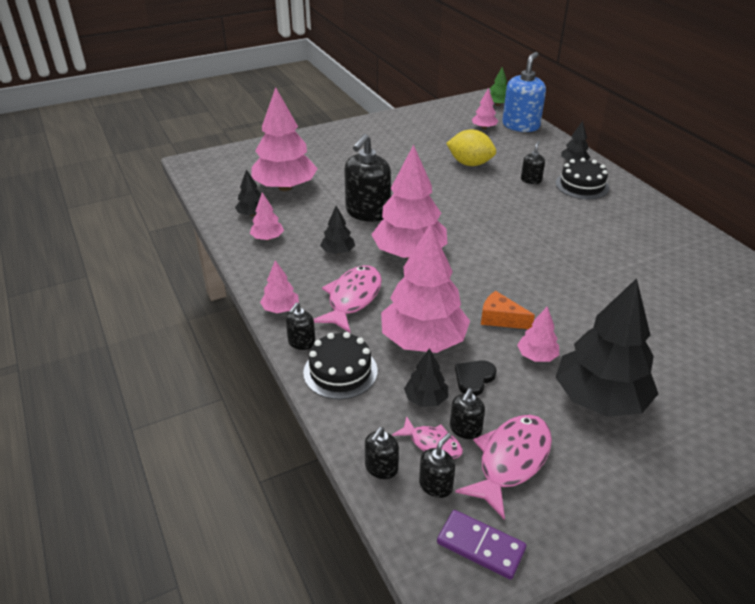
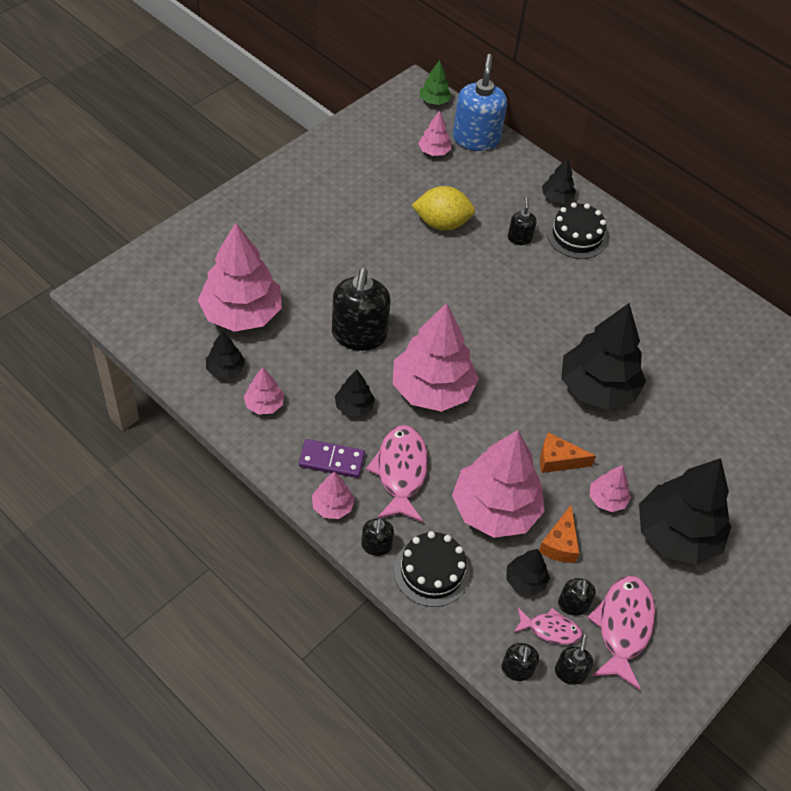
camera: 25 degrees left, 15 degrees up
(474, 379) = (560, 543): black heart -> orange cheese
(480, 546) = (627, 719): purple domino -> purple domino (331, 460)
(560, 278) = (597, 388): none -> black tree

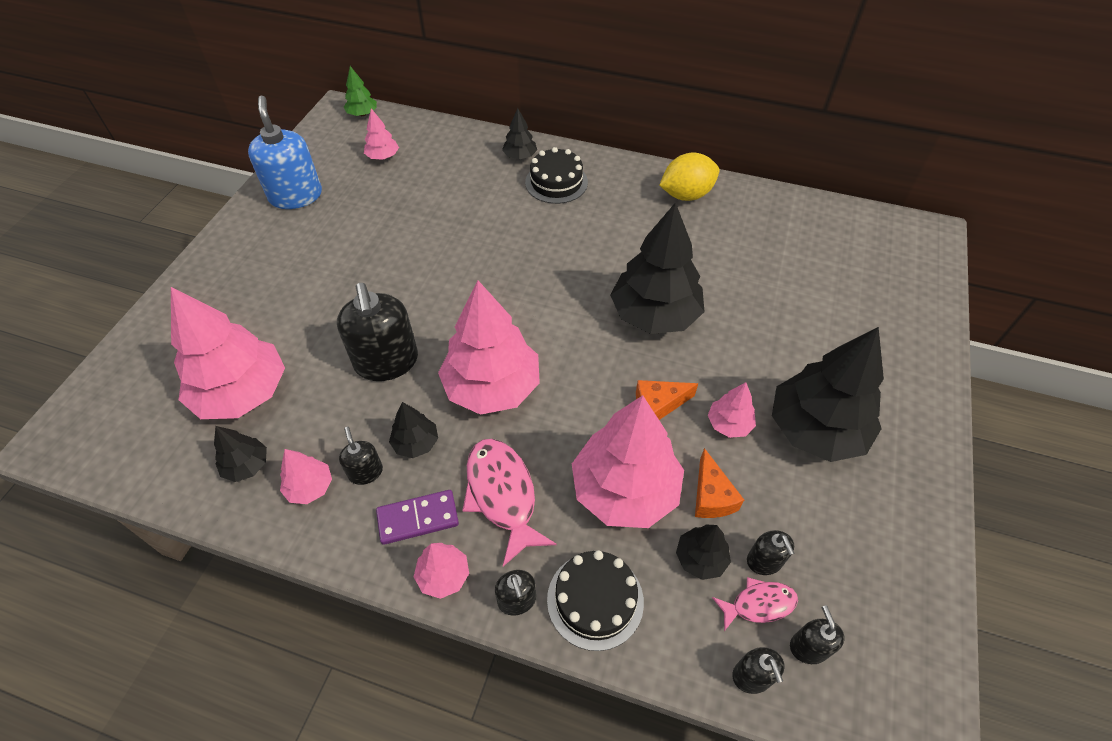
camera: 20 degrees left, 0 degrees up
(442, 223) = (422, 218): yellow lemon -> yellow lemon (686, 195)
(476, 139) = (418, 132): blue soap dispenser -> blue soap dispenser (296, 196)
(519, 238) = (504, 204): black soap dispenser -> black soap dispenser (365, 472)
(623, 627) = (828, 560): pink fish -> none

